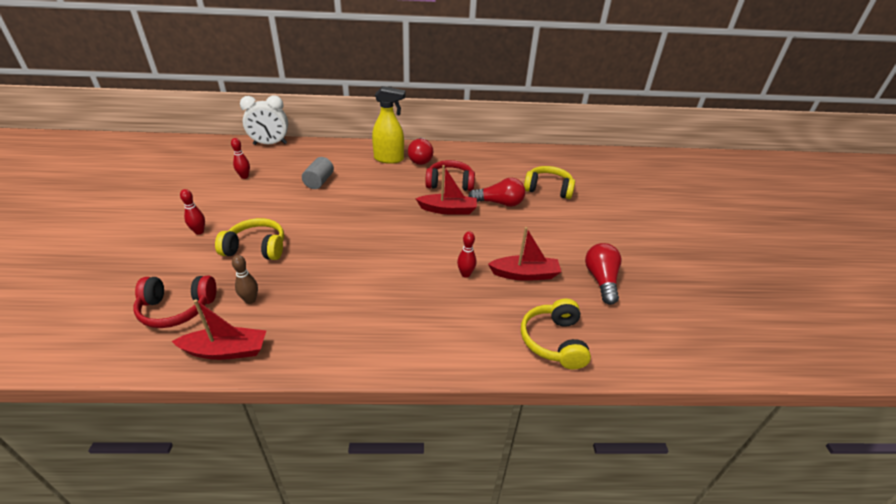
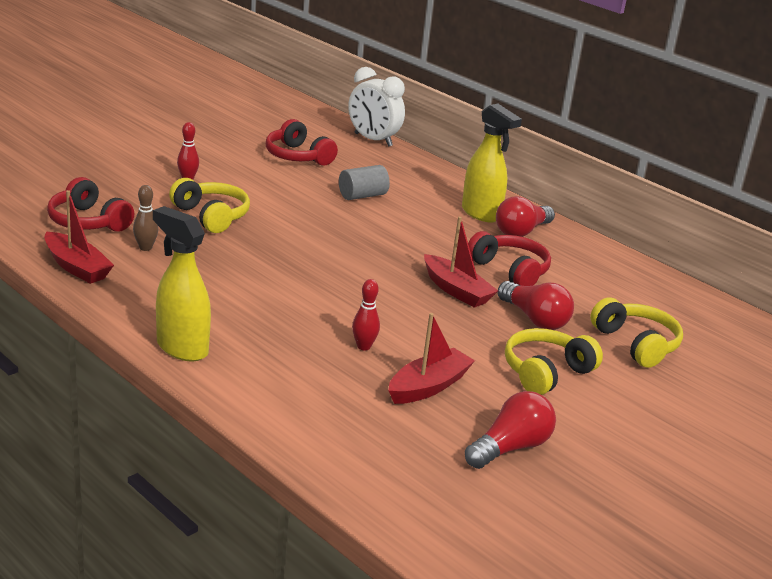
camera: 45 degrees right, 10 degrees down
(244, 176) = (297, 156): red bowling pin -> red headphones
(387, 354) = (182, 348): none -> yellow spray bottle
(525, 274) = (428, 386): red boat -> red boat turned 90 degrees counterclockwise
(554, 341) = (346, 445): yellow headphones -> yellow headphones (546, 372)

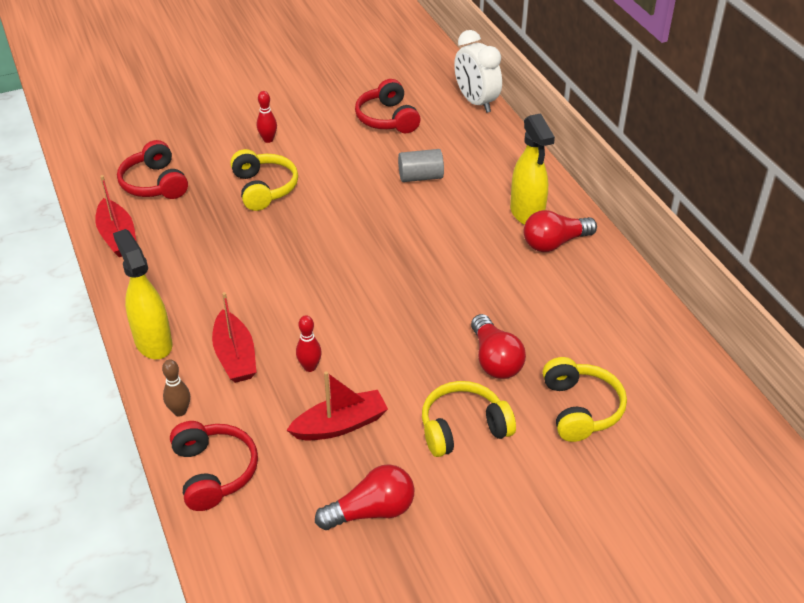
camera: 25 degrees right, 15 degrees up
(145, 248) = (186, 221): brown bowling pin -> brown bowling pin (180, 411)
(456, 290) = (439, 311): red boat -> red boat (235, 356)
(510, 271) = (509, 293): red headphones -> red headphones (214, 472)

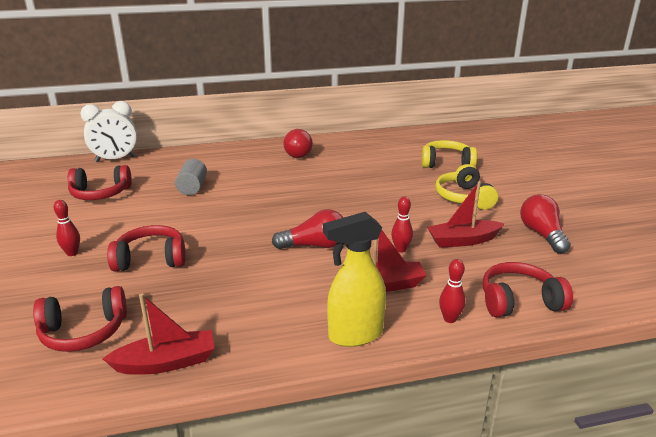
camera: 80 degrees left, 15 degrees down
(180, 411) = (450, 319): brown bowling pin -> red bowling pin
(264, 188) = (151, 259): yellow headphones -> red headphones
(340, 425) = (463, 240): red boat -> red boat turned 90 degrees counterclockwise
(495, 360) = (402, 182): red light bulb -> red light bulb (315, 245)
(527, 214) = (262, 157): yellow spray bottle -> none

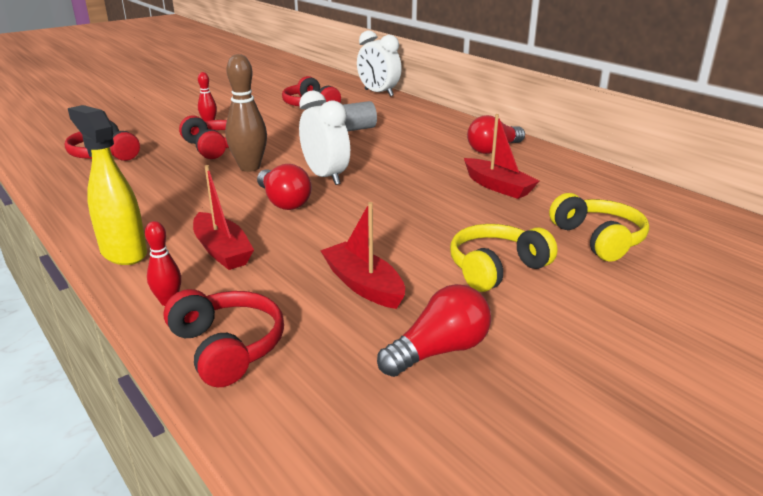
camera: 65 degrees right, 0 degrees up
(166, 362) = (70, 188): red boat -> red boat (498, 186)
(226, 249) = (249, 167): none -> brown bowling pin
(282, 219) = (325, 176): none -> white clock
(401, 249) = (308, 248): red bowling pin -> none

